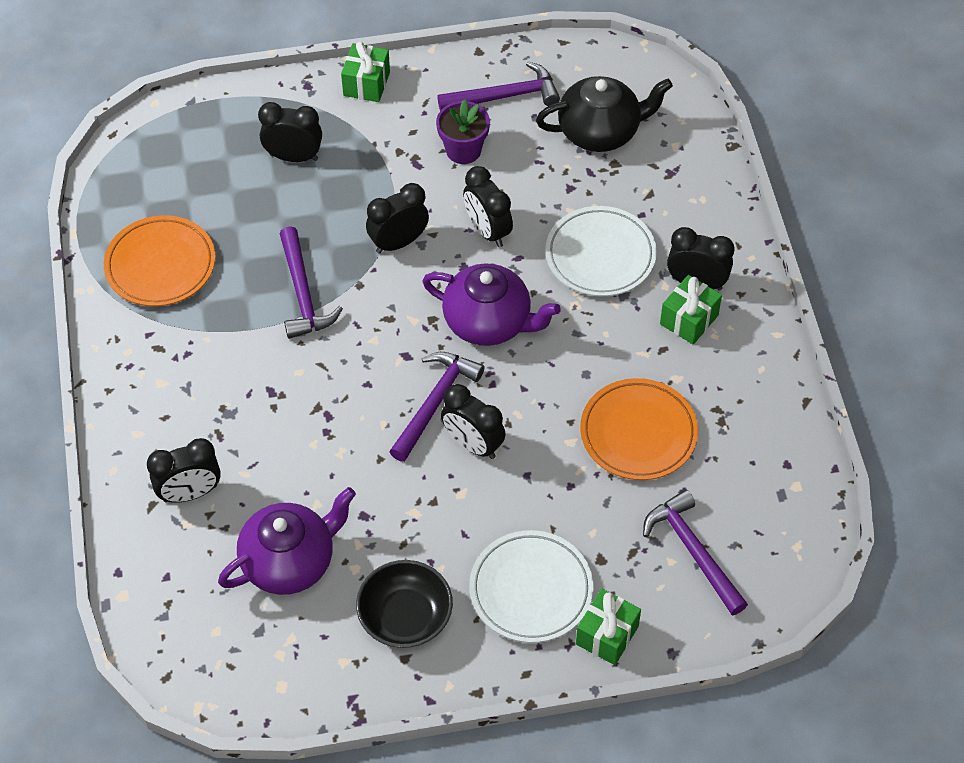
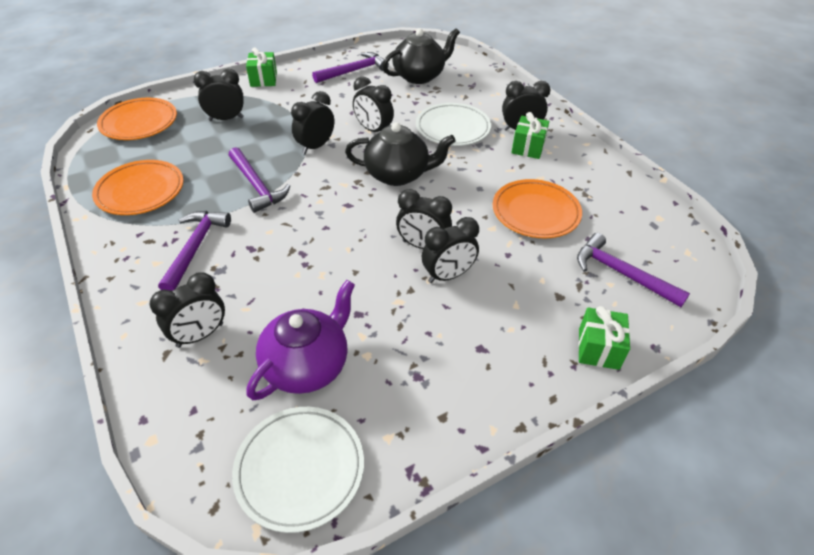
camera: 20 degrees left, 10 degrees down
(177, 136) = (139, 123): none -> orange plate
(405, 616) = (427, 382): black bowl -> none
(435, 402) = (382, 227): purple hammer -> purple hammer (195, 247)
(463, 150) = (339, 97): purple flower pot -> none
(484, 495) = (448, 275): none -> black clock
(489, 322) = (398, 175): purple teapot -> black teapot
(531, 590) = (519, 332): white plate -> white plate (300, 469)

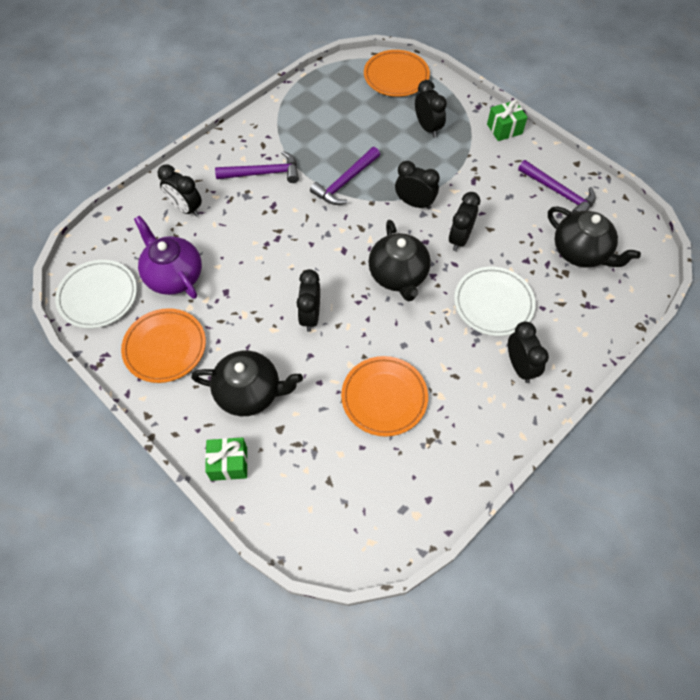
camera: 75 degrees right, 15 degrees up
(140, 191) = (313, 116): orange plate -> orange plate (165, 347)
(307, 365) = (173, 275): purple teapot -> purple teapot turned 150 degrees counterclockwise
(448, 275) = (281, 341): black clock -> none
(508, 314) = (250, 392): none -> black teapot
(528, 147) = (489, 378): green gift -> none
(621, 273) = (322, 479): purple hammer -> none

